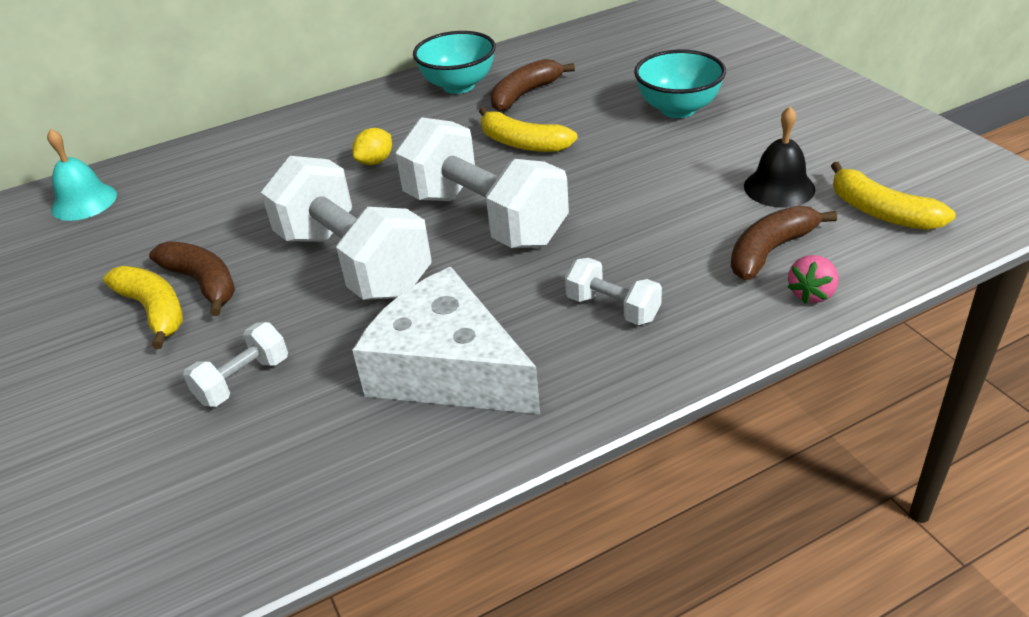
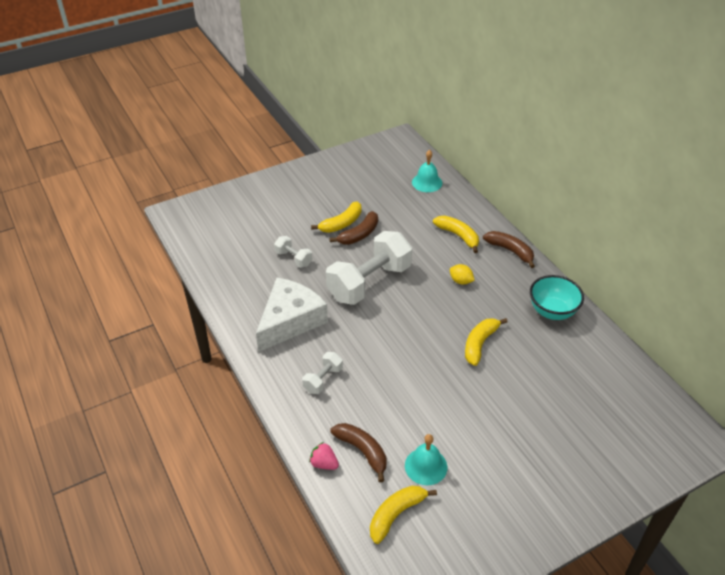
camera: 85 degrees right, 5 degrees up
(258, 165) = (458, 236): none -> yellow banana
(484, 218) = (403, 329): white dumbbell -> none
(525, 94) = (542, 344): brown banana -> brown banana (510, 251)
(678, 109) = (523, 424): turquoise bowl -> none
(779, 187) = (426, 466): black bell -> turquoise bell

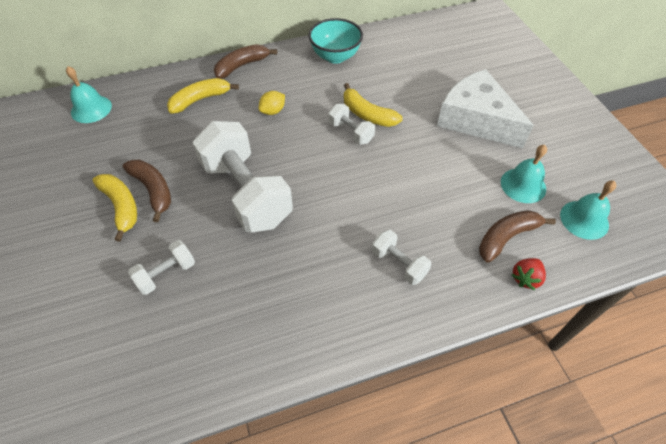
camera: 80 degrees left, 10 degrees up
(290, 321) = (289, 291): white cheese -> white cheese (476, 120)
(324, 463) = (525, 278): pink strawberry -> red strawberry
(396, 514) = (584, 219): yellow banana -> turquoise bell
(453, 335) = (351, 132): none -> white dumbbell

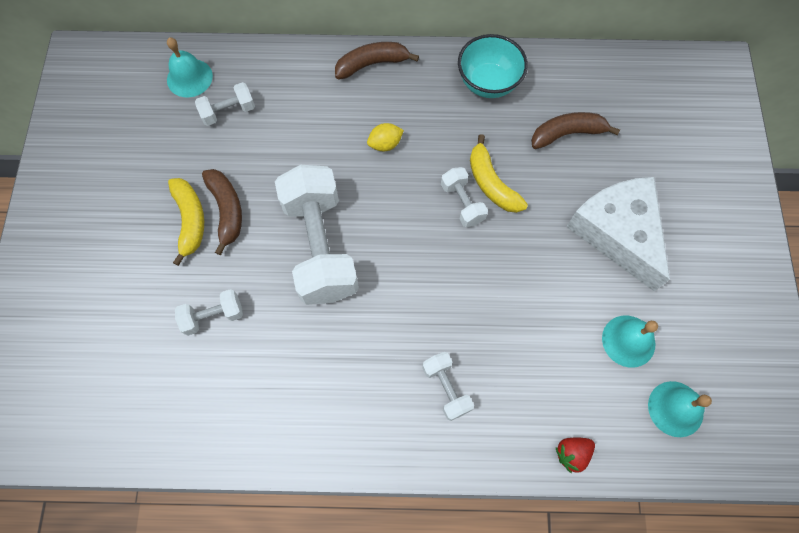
camera: 20 degrees right, 15 degrees up
(133, 122) = (228, 111): none -> white dumbbell
(200, 100) = (310, 101): yellow banana -> none
(506, 237) = (576, 399): brown banana -> brown banana (567, 134)

